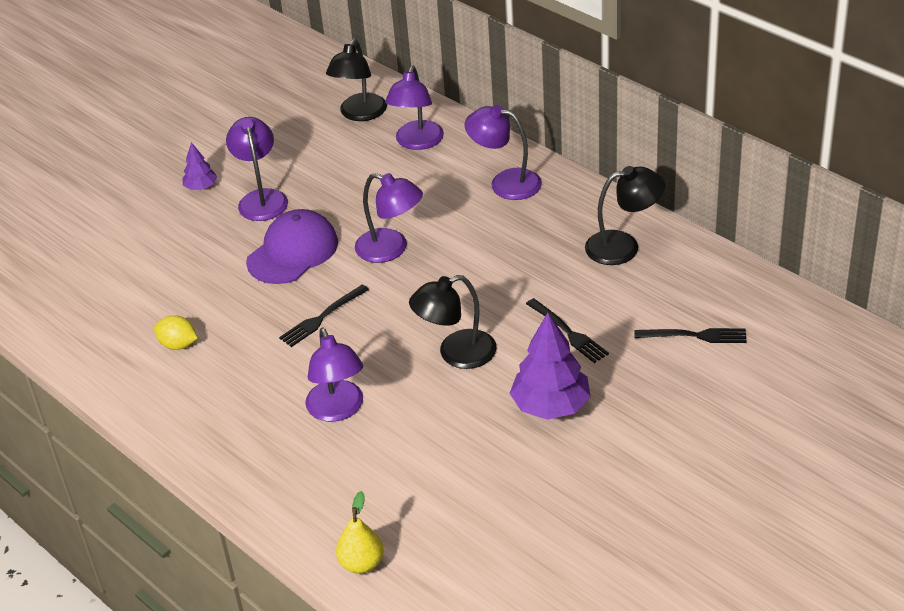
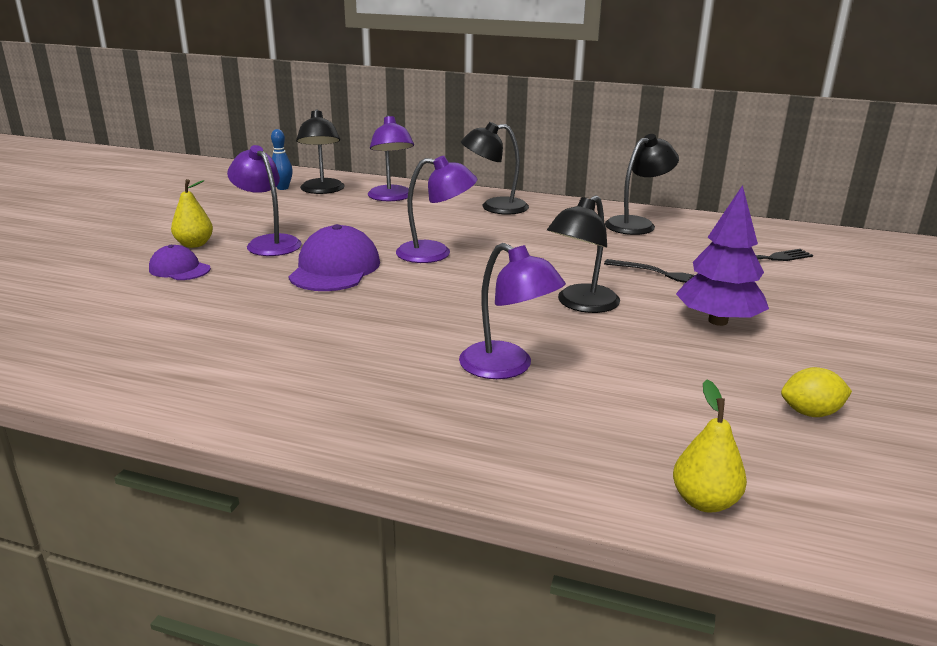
camera: 30 degrees left, 15 degrees down
(173, 222) = (179, 269): none -> purple cap
(178, 345) = (257, 353): yellow lemon -> yellow lemon (810, 413)
(201, 187) = (194, 244): purple tree -> yellow pear
(321, 318) = (412, 305): black fork -> none
(325, 101) = (282, 188): none -> blue bowling pin
(505, 183) = (494, 207): purple lamp -> black lamp

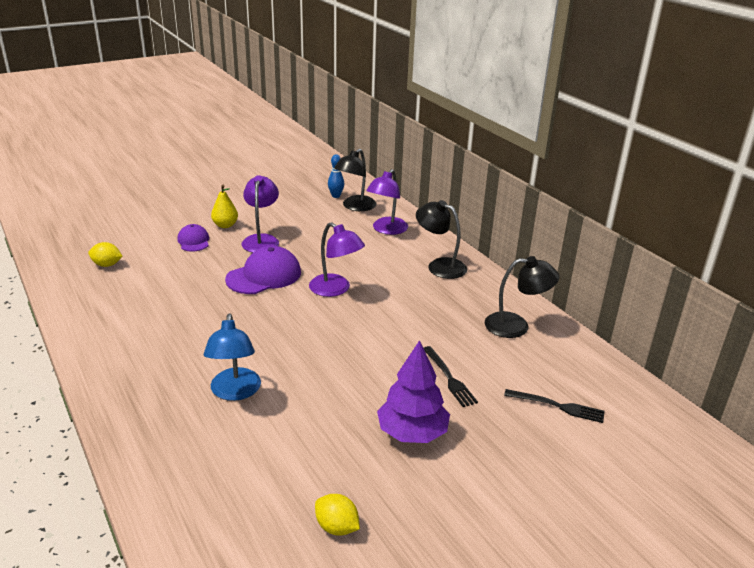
camera: 40 degrees right, 5 degrees up
(91, 329) = (107, 265): none -> yellow lemon
(507, 367) = (235, 392): purple lamp -> blue lamp
(581, 304) = (350, 372): black lamp -> none
(704, 501) = (181, 530): yellow pear -> none

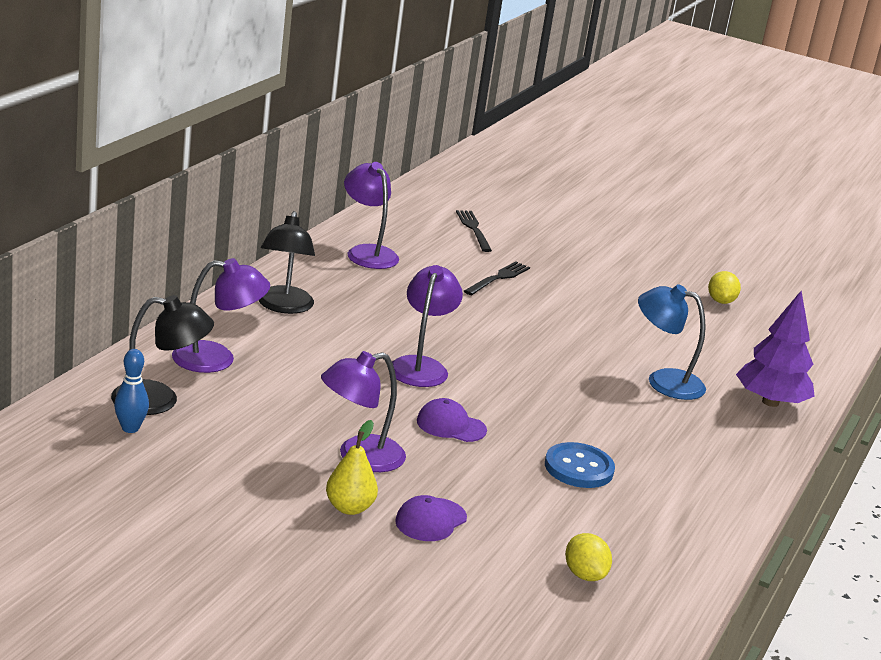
camera: 125 degrees left, 5 degrees down
(182, 302) = (579, 468): none -> blue button
(235, 392) = (664, 381): blue lamp -> blue lamp turned 120 degrees counterclockwise
(264, 276) = (451, 426): purple cap -> purple cap, size x0.58
(412, 433) = (591, 286): purple tree -> purple tree (770, 402)
(516, 326) = (367, 252): black lamp -> purple lamp

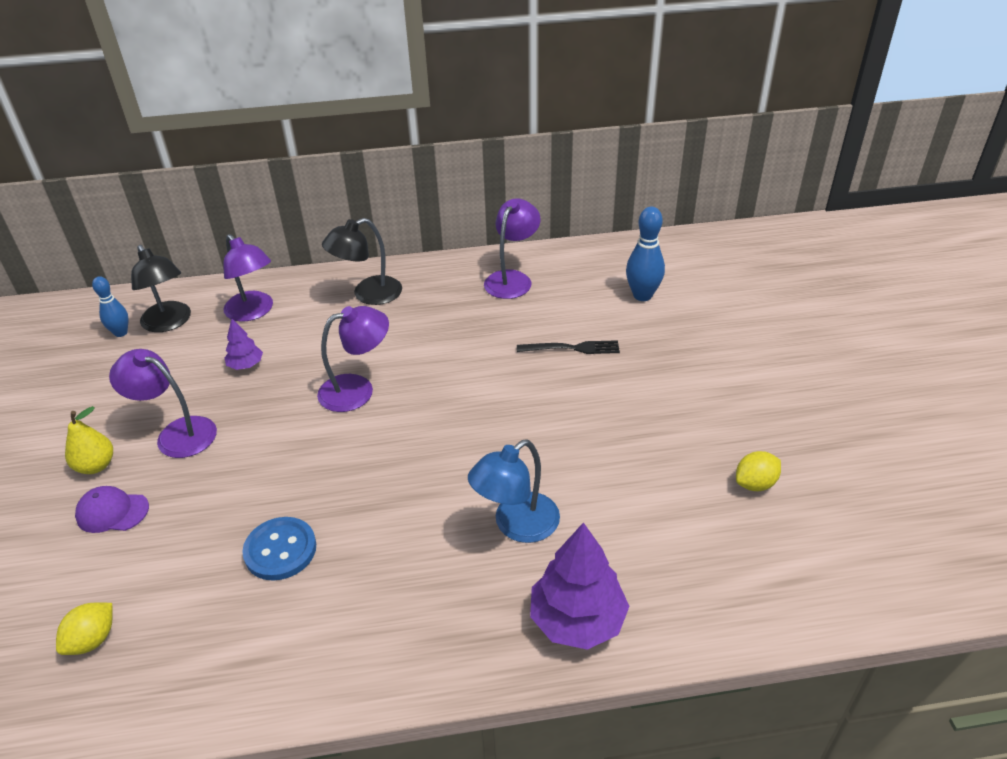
camera: 60 degrees right, 15 degrees up
(302, 393) = (246, 365): none -> purple tree
(451, 426) = (276, 449): purple cap -> none
(473, 229) = (642, 295): black fork -> blue bowling pin
(664, 381) = (516, 525): blue lamp -> blue lamp turned 120 degrees counterclockwise

